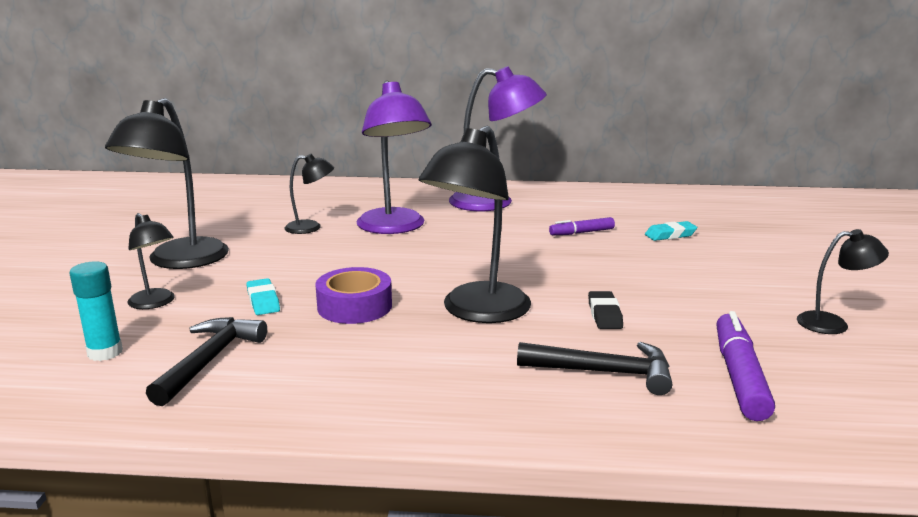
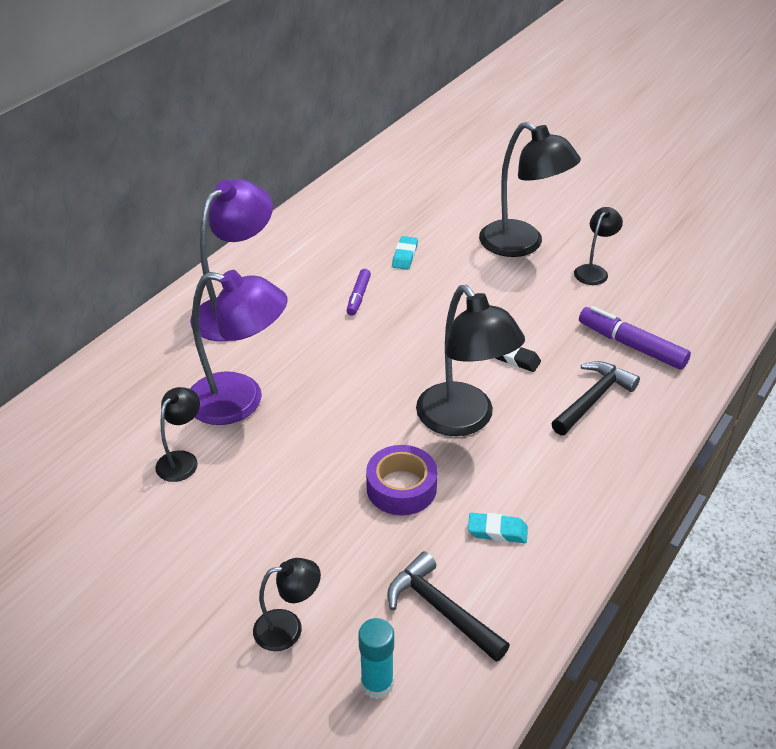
camera: 60 degrees left, 20 degrees up
(180, 261) = (188, 588): black lamp -> black lamp (522, 245)
(263, 301) = (345, 545): turquoise eraser -> turquoise eraser (497, 531)

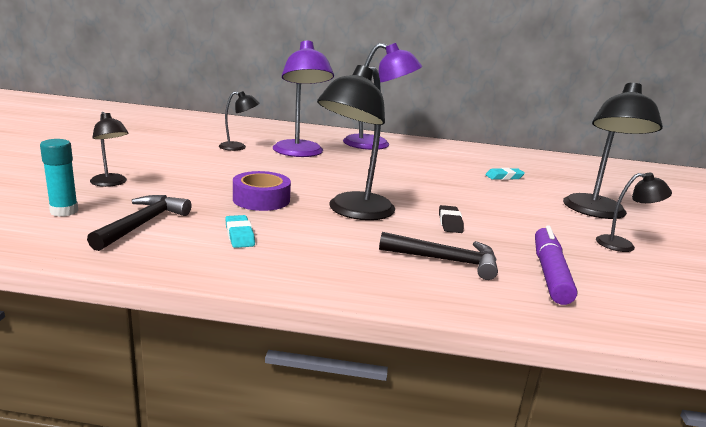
camera: 60 degrees right, 20 degrees down
(358, 297) = (438, 169): purple marker -> none

